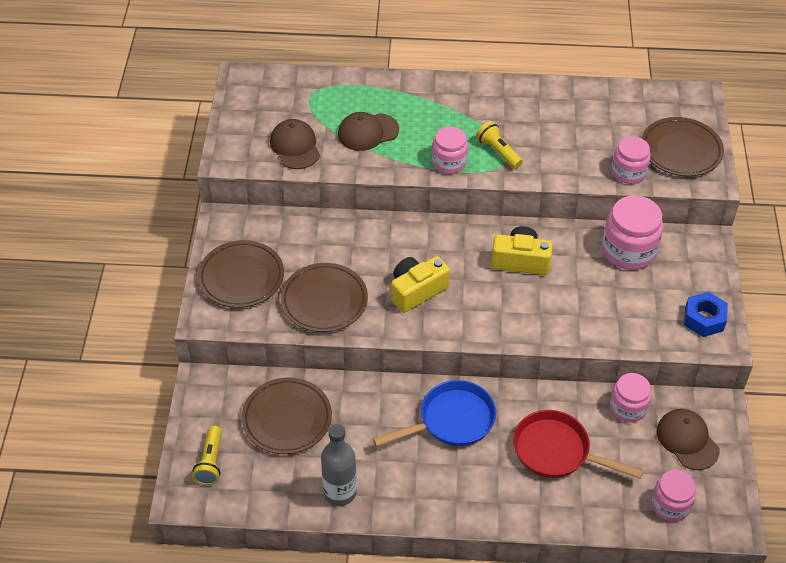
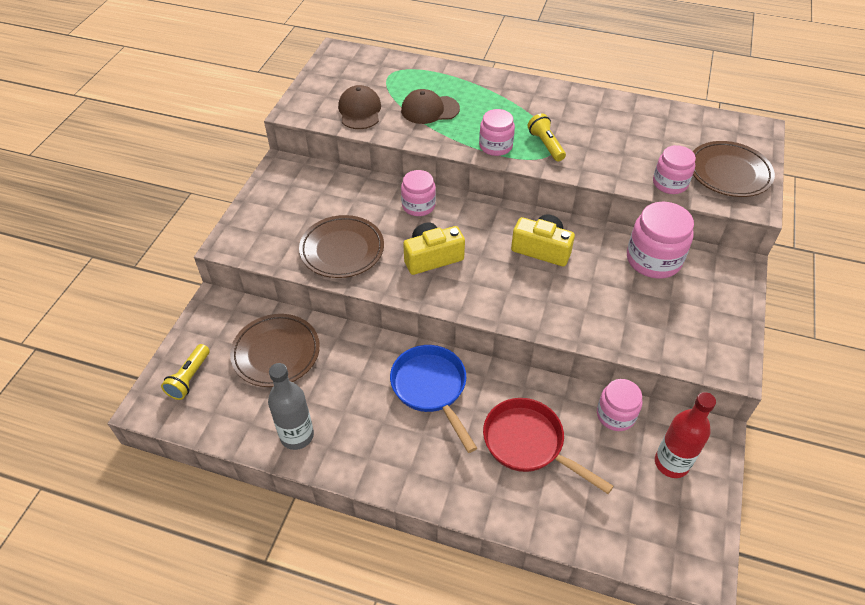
camera: 15 degrees right, 0 degrees up
(241, 277) = (276, 215): brown plate -> none
(451, 421) = (431, 389): blue pan -> blue pan turned 105 degrees counterclockwise
(670, 505) = (635, 530): pink jar -> pink jar (418, 206)
(687, 440) = (671, 463): brown cap -> red bottle
(704, 319) = (717, 340): blue nut -> none

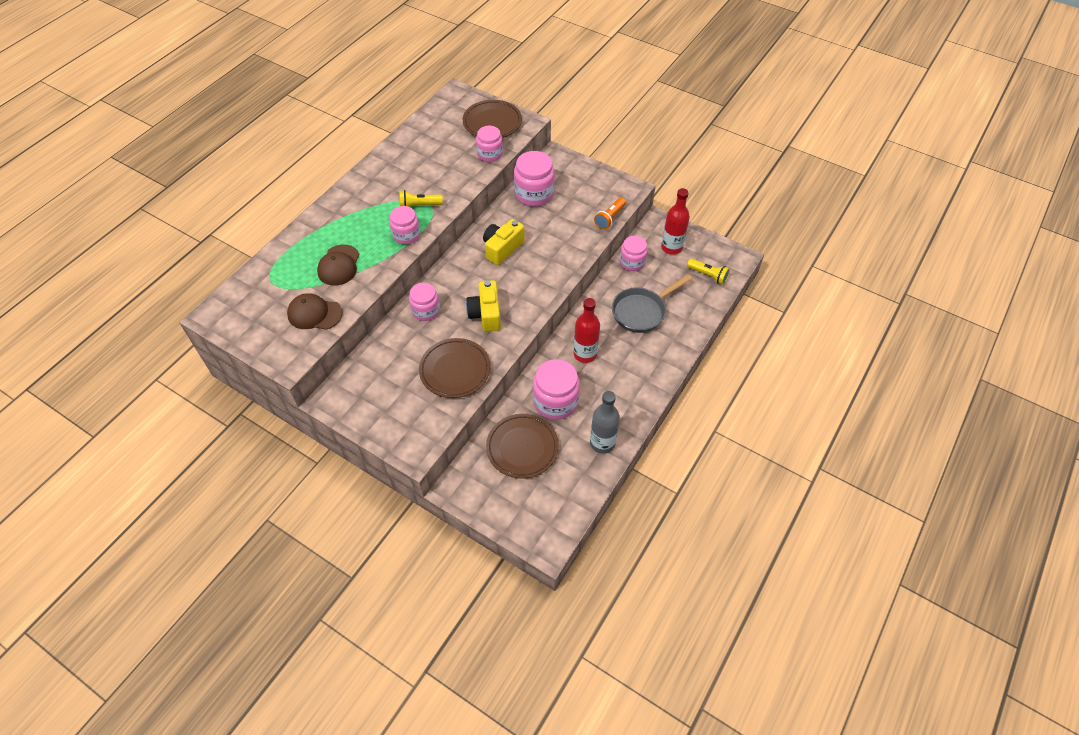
camera: 75 degrees left, 5 degrees up
(189, 378) = (528, 513): yellow flashlight -> yellow flashlight (708, 275)
(349, 372) = (555, 401): none -> pink jar
(431, 389) = (585, 354): blue pan -> red bottle
(528, 444) = (642, 311): red pan -> grey pan
(656, 352) = (610, 218): none -> orange flashlight

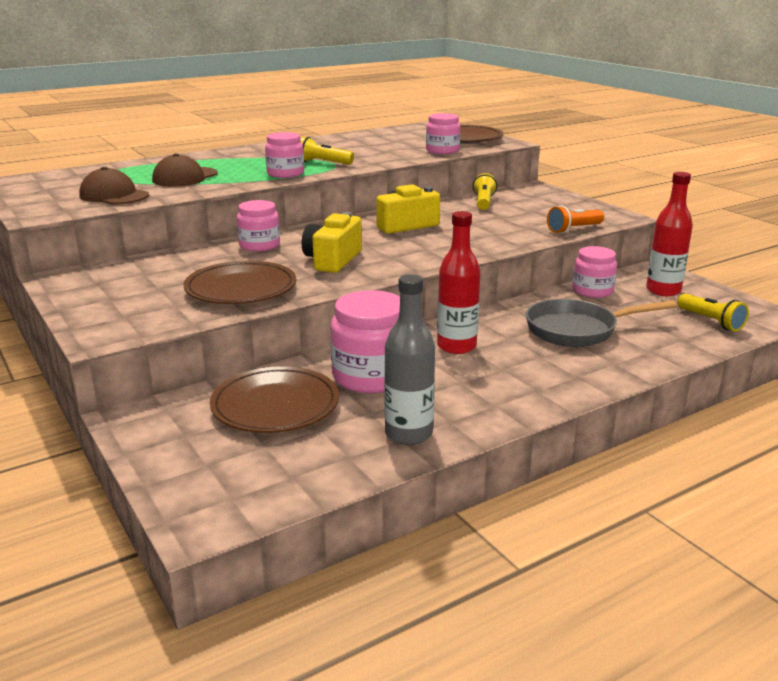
camera: 25 degrees right, 30 degrees down
(534, 194) = (484, 202): pink jar -> yellow flashlight

